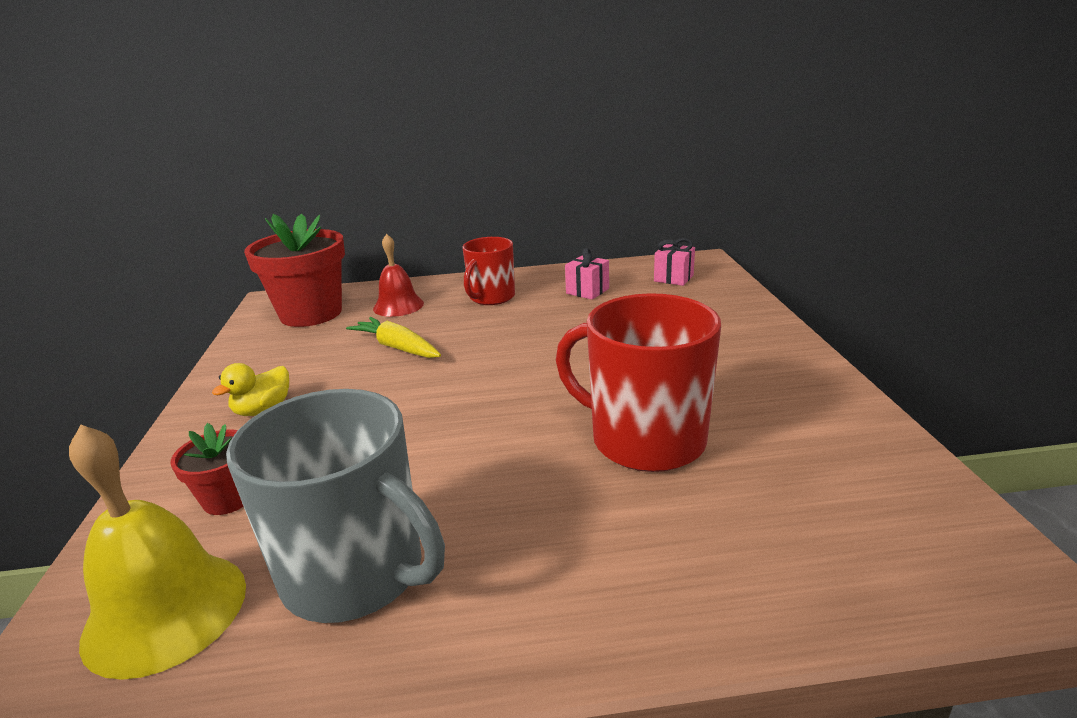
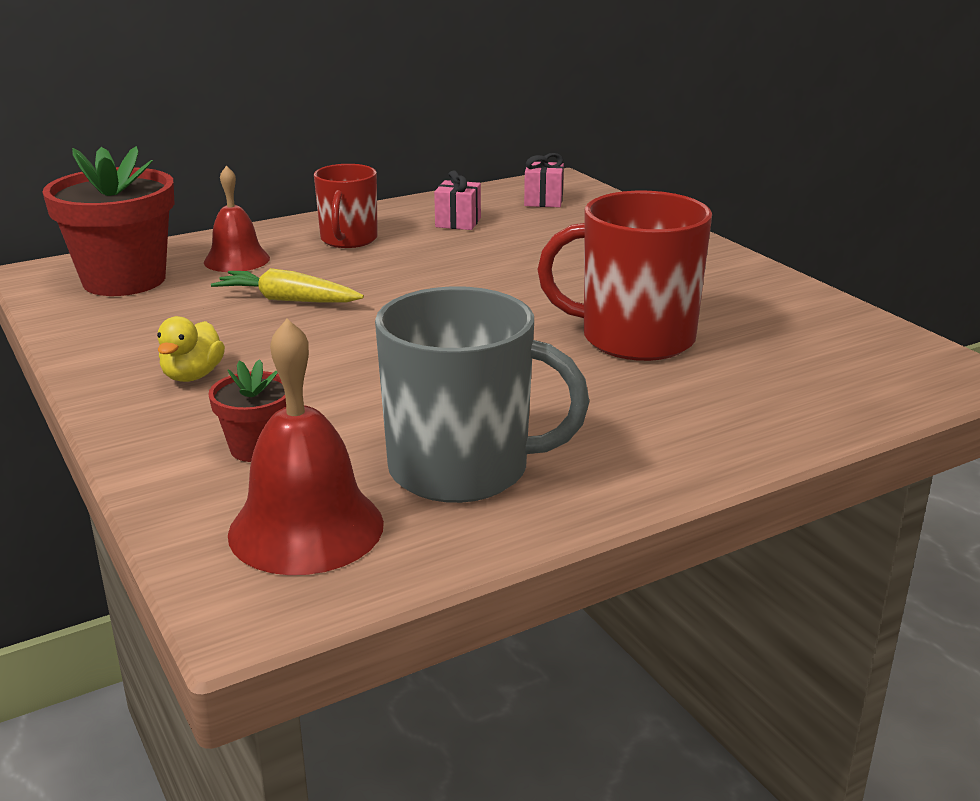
camera: 25 degrees left, 0 degrees up
(166, 611) = (306, 528): yellow bell -> red bell

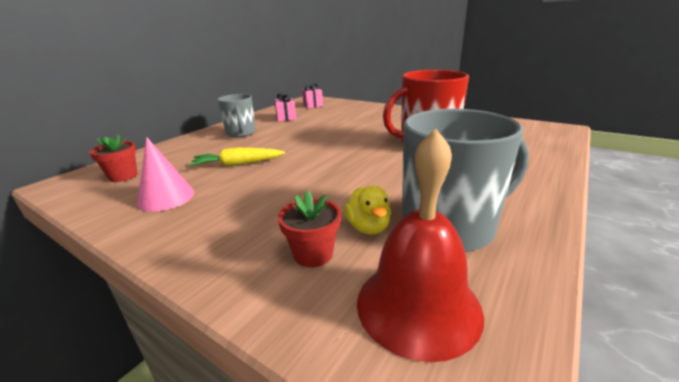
camera: 25 degrees left, 0 degrees up
(124, 280) = (123, 176): red flower pot -> red flower pot, size x0.50
(154, 328) = (166, 197): none -> pink cone
(193, 376) = (219, 219): yellow duck -> yellow duck (368, 227)
(237, 260) = (188, 152): red bell -> none
(348, 240) = (241, 133): red mug -> grey mug

